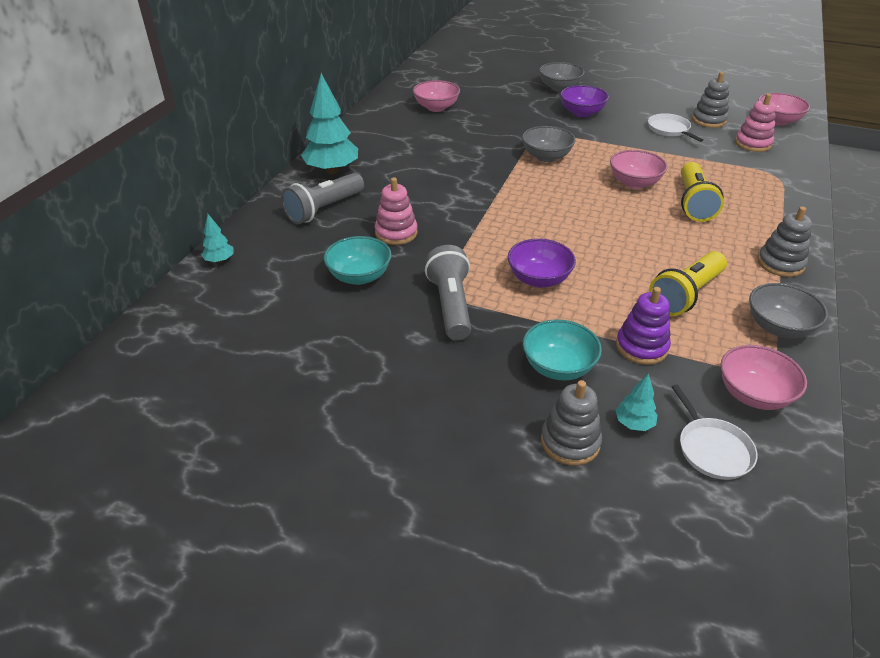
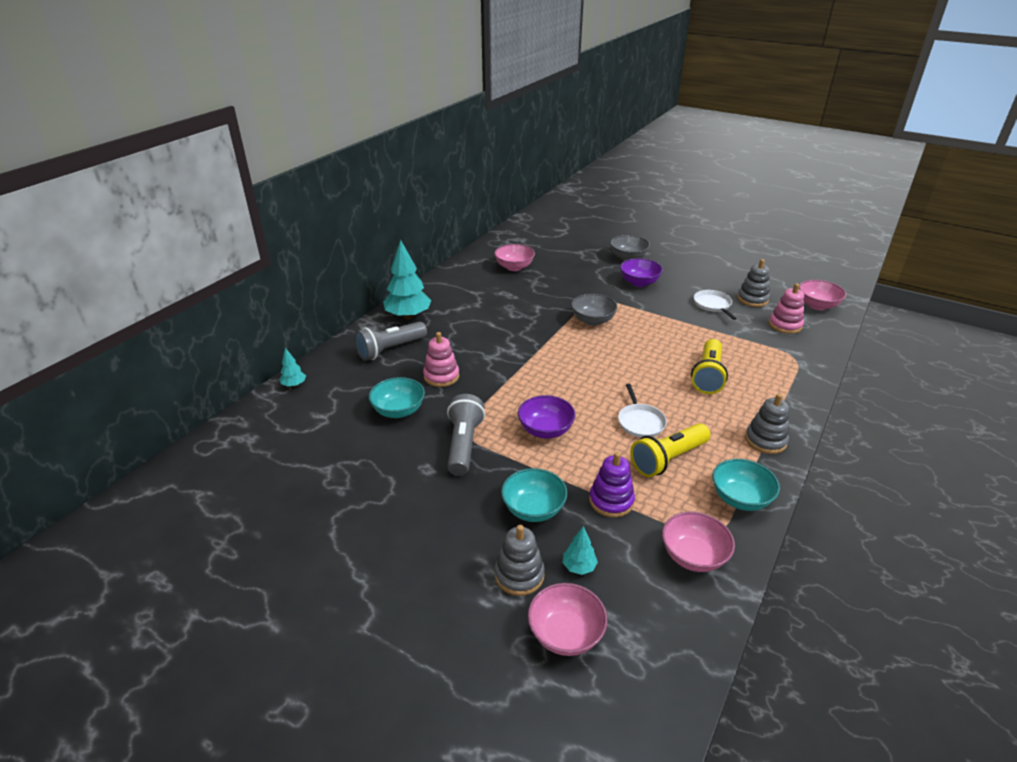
camera: 10 degrees right, 5 degrees down
(634, 183) = (661, 352): pink bowl -> pink bowl (565, 634)
(712, 449) = (638, 599): white pan -> white pan (640, 422)
(778, 327) = (740, 498): grey bowl -> turquoise bowl

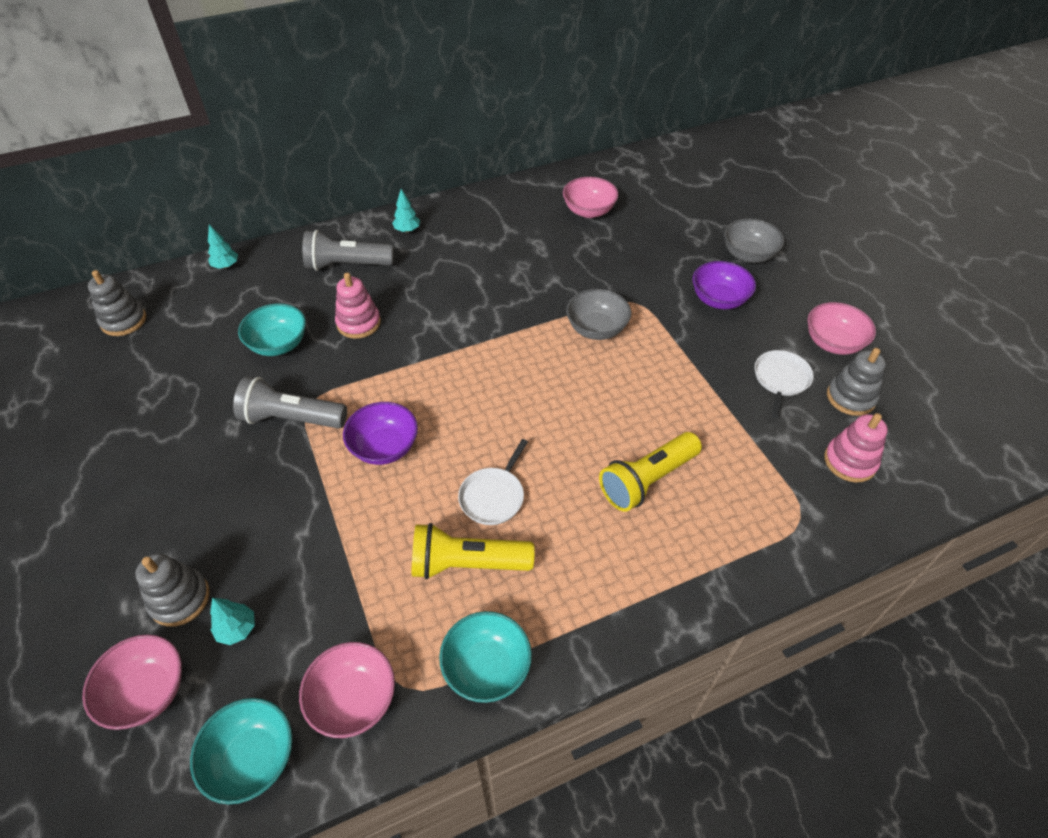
camera: 35 degrees right, 15 degrees up
(408, 316) = (407, 230): turquoise tree -> turquoise tree, size x0.47
(464, 444) = (292, 418): grey flashlight -> grey flashlight turned 120 degrees counterclockwise
(533, 509) = (270, 534): turquoise bowl -> turquoise bowl (252, 758)
(611, 501) = (351, 575): purple stacking toy -> none
(765, 440) = (610, 612): grey stacking toy -> grey stacking toy (124, 321)
(817, 305) = (943, 455): pink bowl -> pink bowl (832, 343)

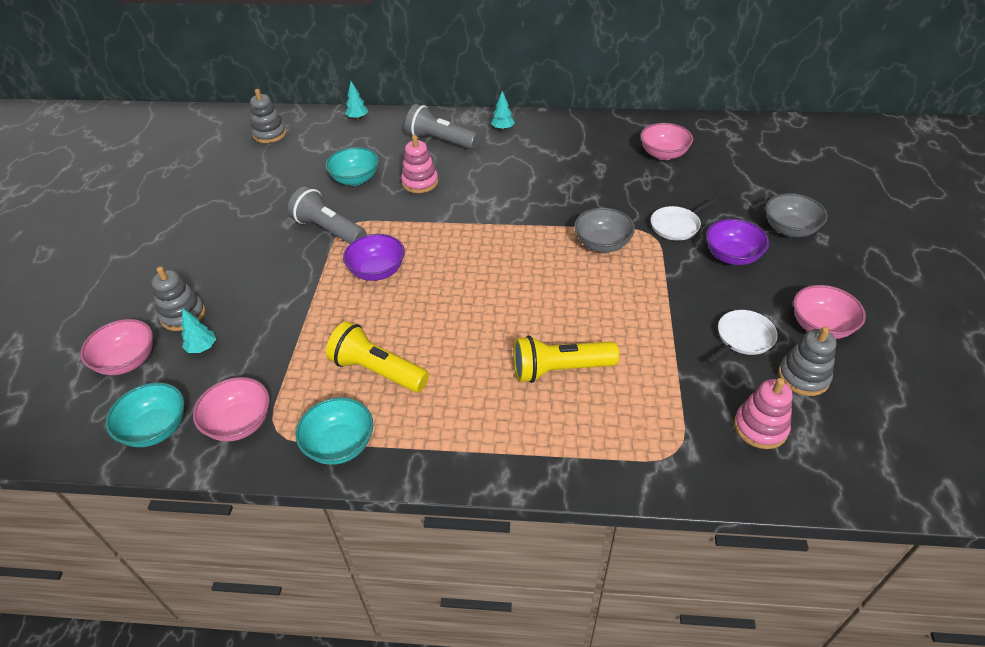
camera: 30 degrees right, 5 degrees down
(493, 496) = (430, 333): white pan -> white pan (676, 225)

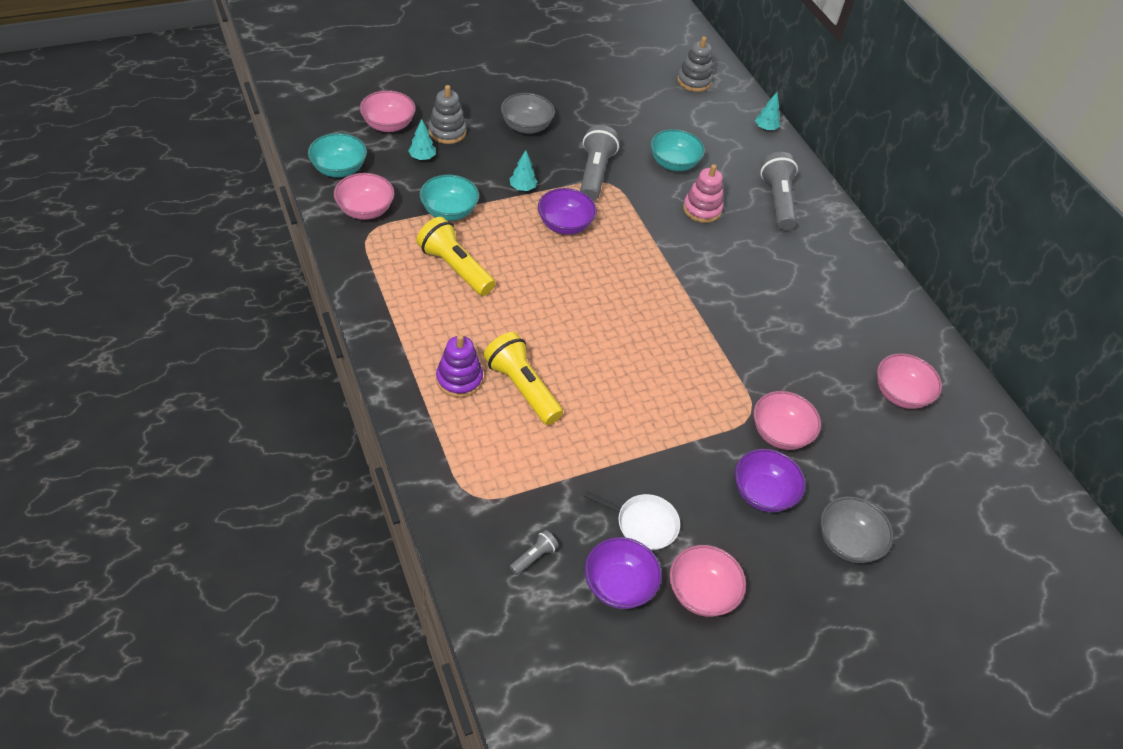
camera: 55 degrees right, 5 degrees up
(340, 445) = (374, 273): turquoise bowl -> turquoise bowl (449, 211)
(377, 371) = (455, 268): yellow flashlight -> yellow flashlight turned 45 degrees counterclockwise
(502, 128) = (836, 242): turquoise tree -> turquoise tree (522, 188)
(526, 416) = (459, 379): none -> purple stacking toy
(602, 244) = (708, 376): grey bowl -> grey bowl (526, 126)
(676, 225) = (780, 433): white pan -> pink bowl
(760, 427) = (534, 557): pink stacking toy -> grey flashlight
(803, 377) = (619, 585): grey stacking toy -> purple bowl

